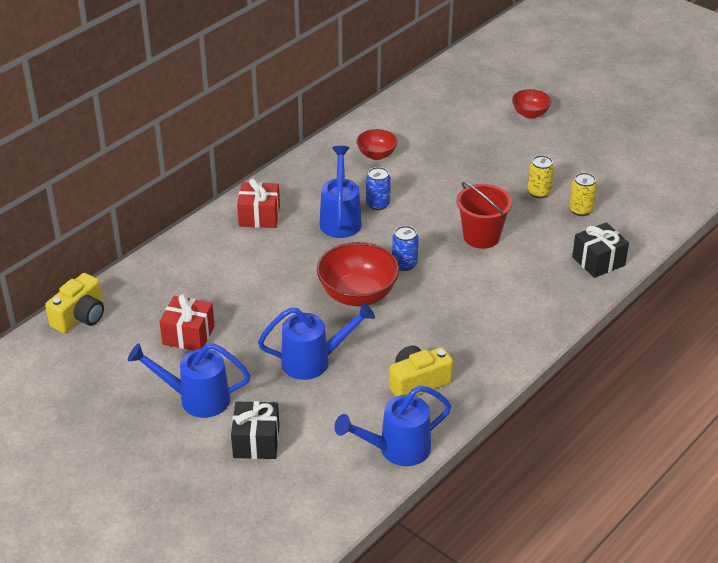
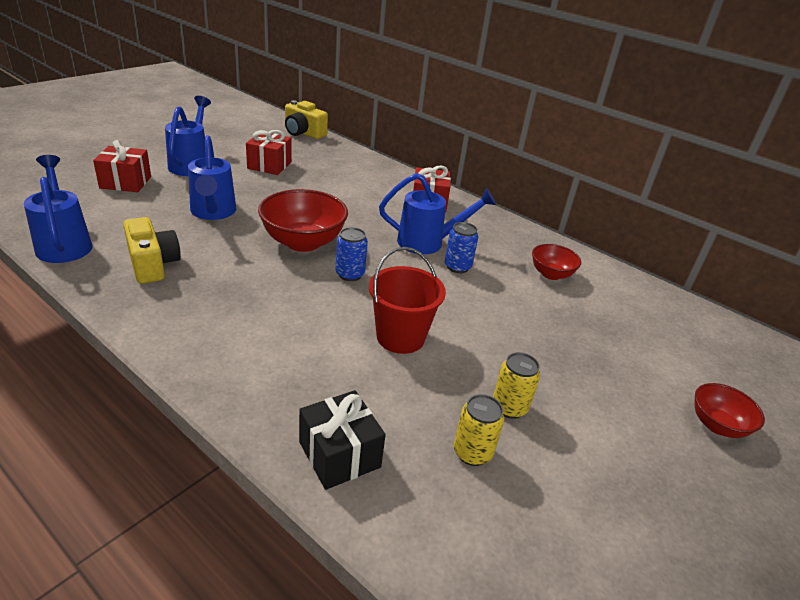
camera: 85 degrees right, 5 degrees down
(256, 442) = (125, 182): black gift -> red gift

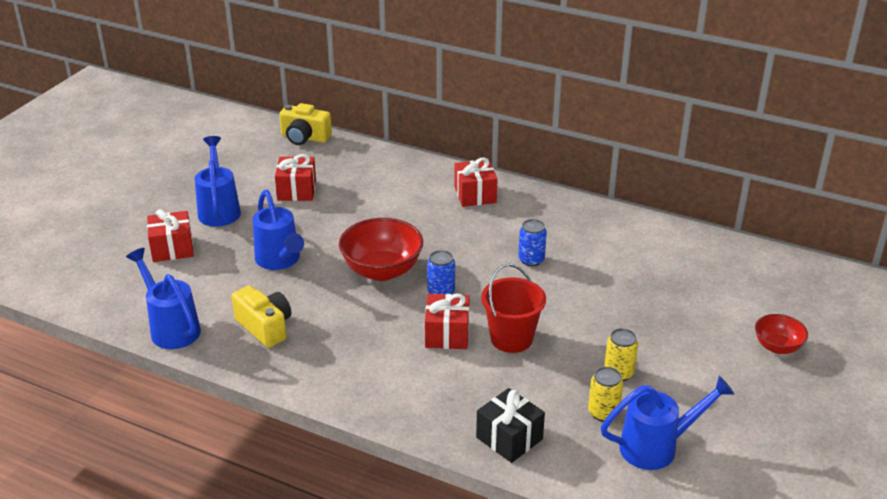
camera: 10 degrees left, 0 degrees up
(333, 315) = (447, 334): none -> red gift
(428, 242) = (494, 241): blue watering can -> blue watering can (657, 447)
(551, 274) = (616, 246): red bowl -> none

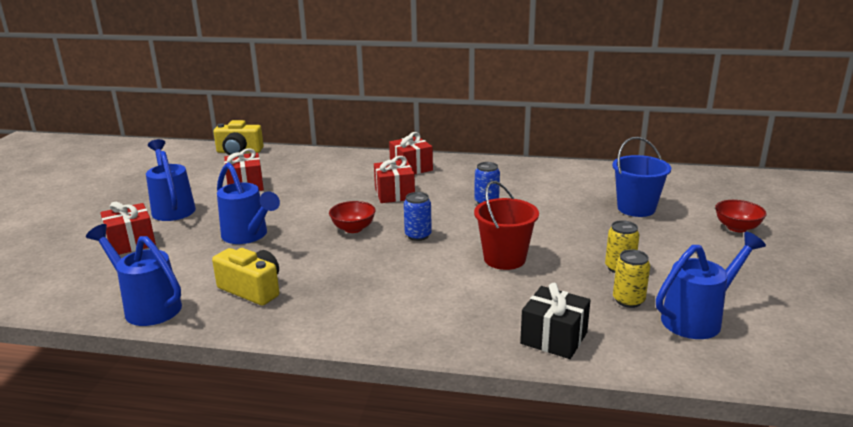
camera: 15 degrees left, 10 degrees down
(382, 270) = (353, 228): red bowl -> red bowl, size x0.56
(447, 334) = (441, 265): red gift -> red gift (394, 194)
(685, 299) = (636, 208): none -> blue bucket

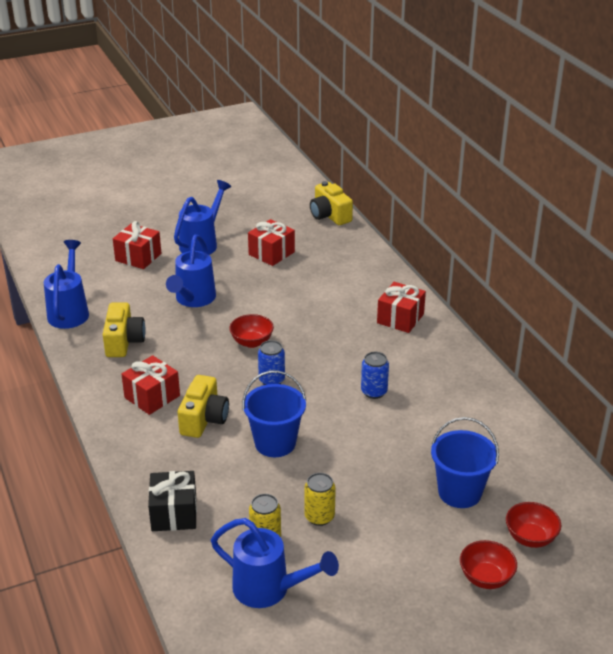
camera: 55 degrees right, 10 degrees up
(394, 194) = (336, 334): red gift -> red gift (152, 397)
(432, 282) = (204, 419): none -> yellow camera
(504, 259) = (275, 443): red bucket -> blue bucket
(703, 201) = (530, 538): none -> red bowl

